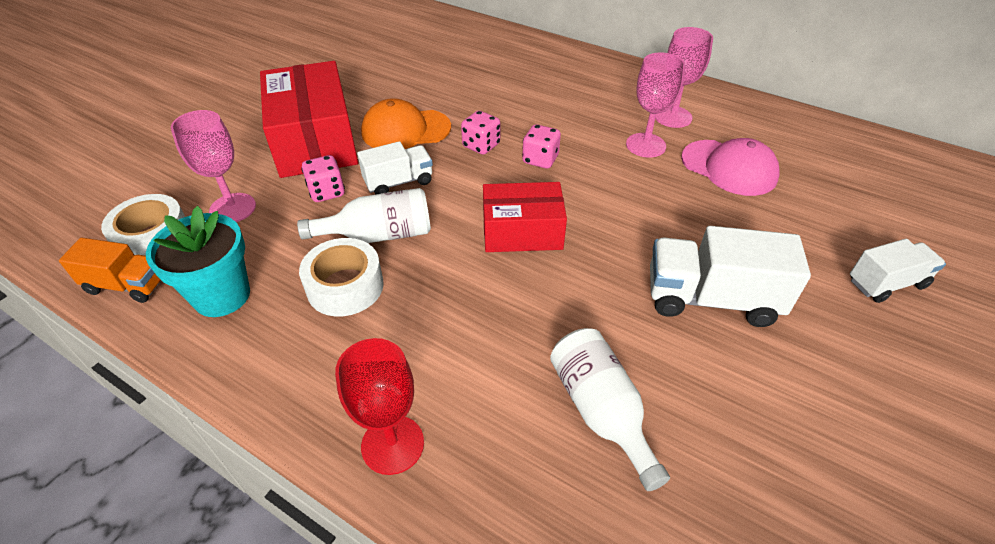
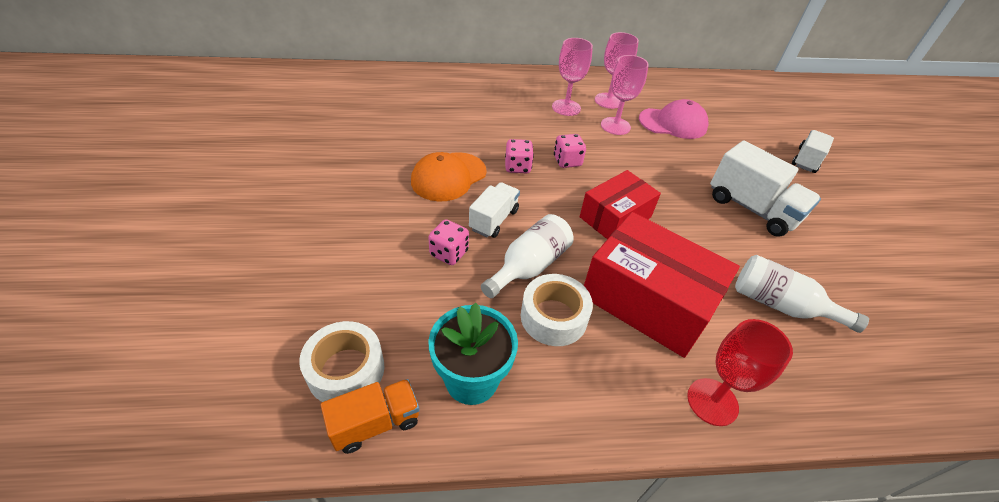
camera: 40 degrees left, 0 degrees up
(232, 208) = (386, 305): pink goblet -> pink goblet (566, 107)
(315, 141) = (385, 216): red box -> red box (648, 300)
(711, 299) = (752, 209): white truck -> white truck turned 105 degrees counterclockwise

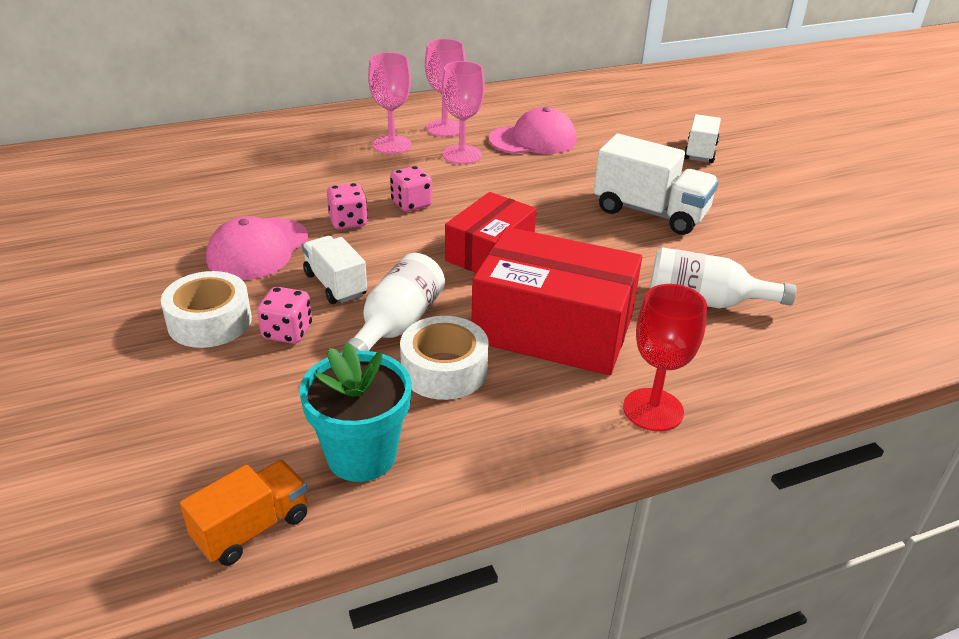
camera: 15 degrees left, 10 degrees down
(346, 370) = (191, 484): white tape -> white tape (210, 321)
(448, 177) = (258, 249): orange cap -> pink cap
(494, 220) = (335, 285): white truck -> white truck turned 45 degrees counterclockwise

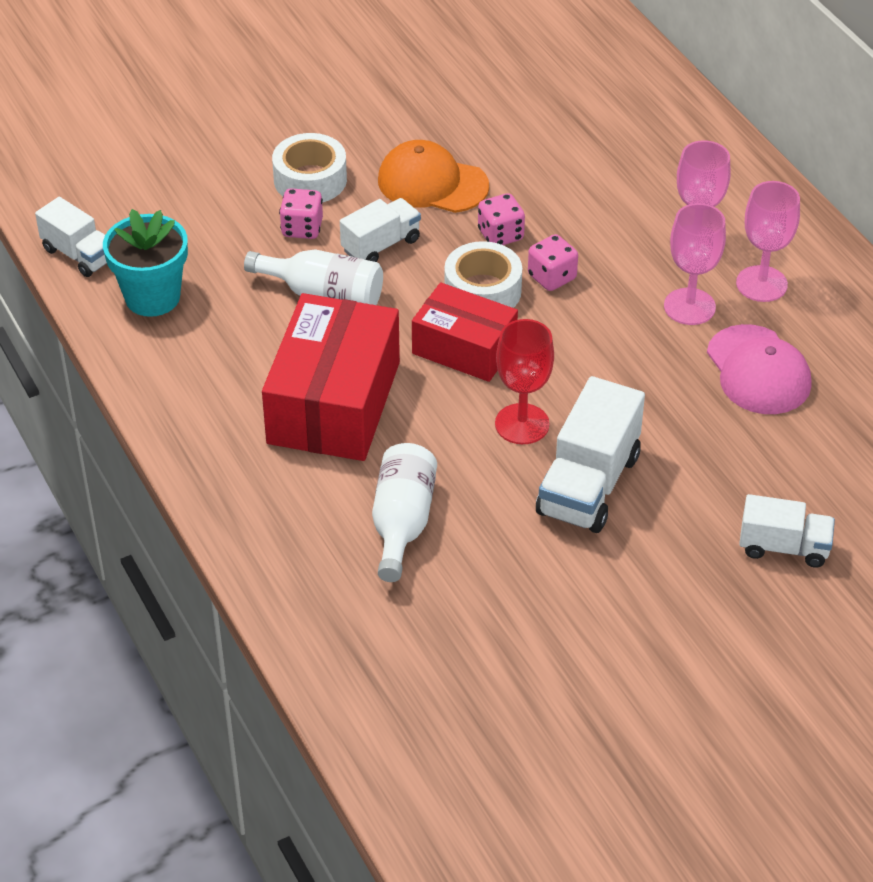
camera: 85 degrees right, 10 degrees up
(252, 528) = (79, 255): orange truck -> white truck
(258, 249) = (432, 183): pink cap -> orange cap
(444, 370) = (261, 333): white tape -> white tape (482, 291)
(653, 410) = (222, 472): red goblet -> red goblet (522, 424)

